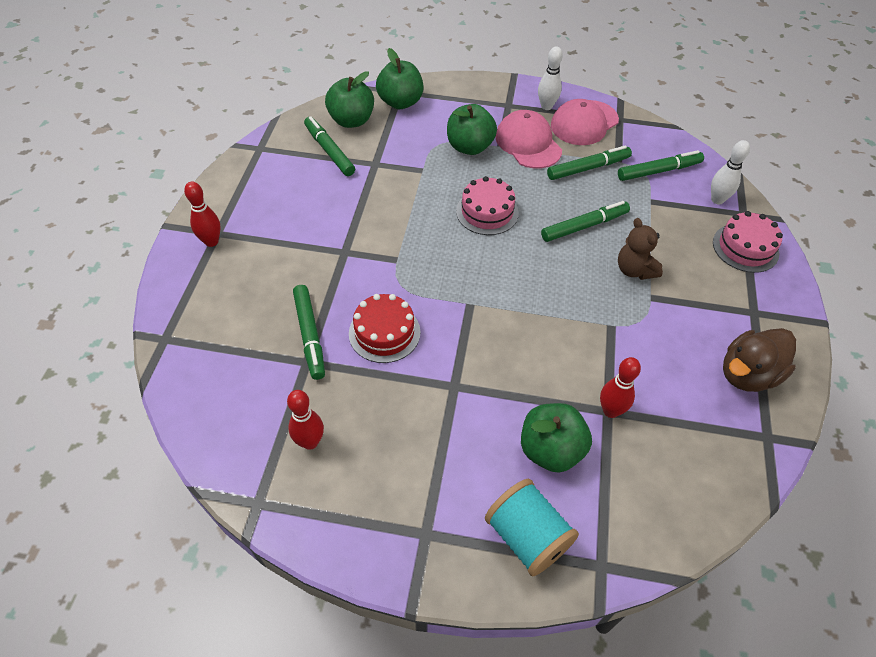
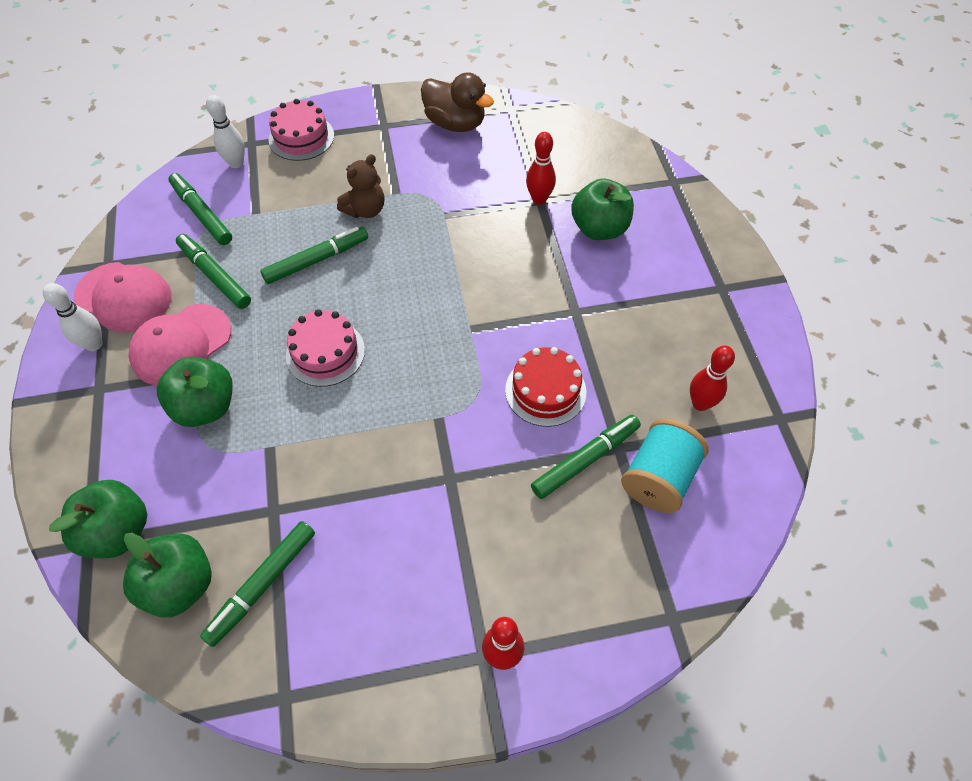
camera: 110 degrees left, 5 degrees up
(527, 537) = (681, 226): turquoise spool -> turquoise spool (659, 478)
(584, 226) = (316, 260): green marker -> green marker turned 105 degrees clockwise

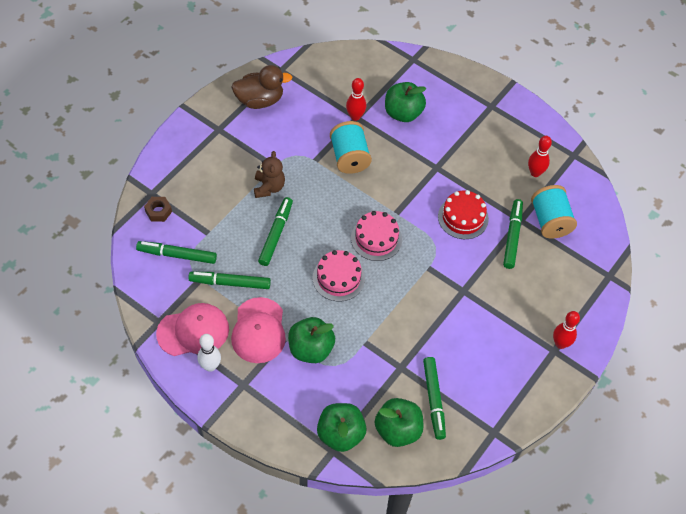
camera: 45 degrees left, 0 degrees up
(236, 163) = (158, 211): white bowling pin -> brown nut
(301, 137) = (178, 169): pink cake -> pink cake (376, 238)
(485, 235) = (349, 157): none -> turquoise spool

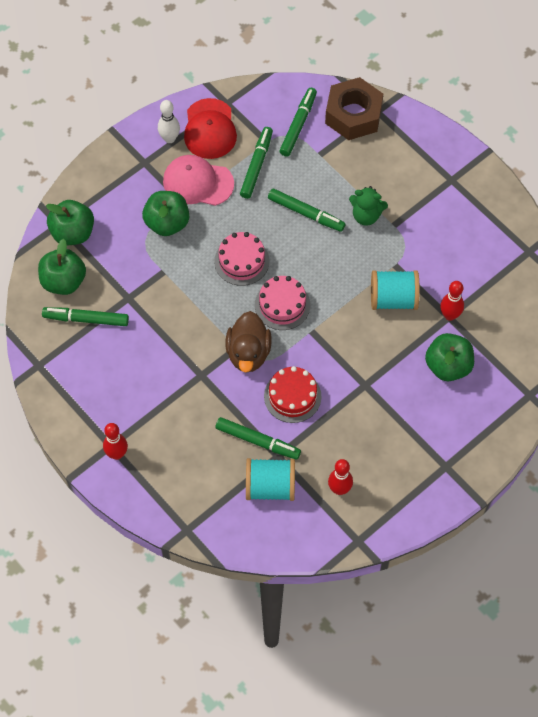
camera: 105 degrees right, 5 degrees up
(158, 211) = (353, 115): brown nut -> brown nut, size x2.21
(193, 331) = (210, 129): pink cap -> red cap
(260, 100) = (486, 224): brown duck -> brown duck (248, 353)
(269, 187) = (366, 215): brown teddy bear -> green teddy bear

